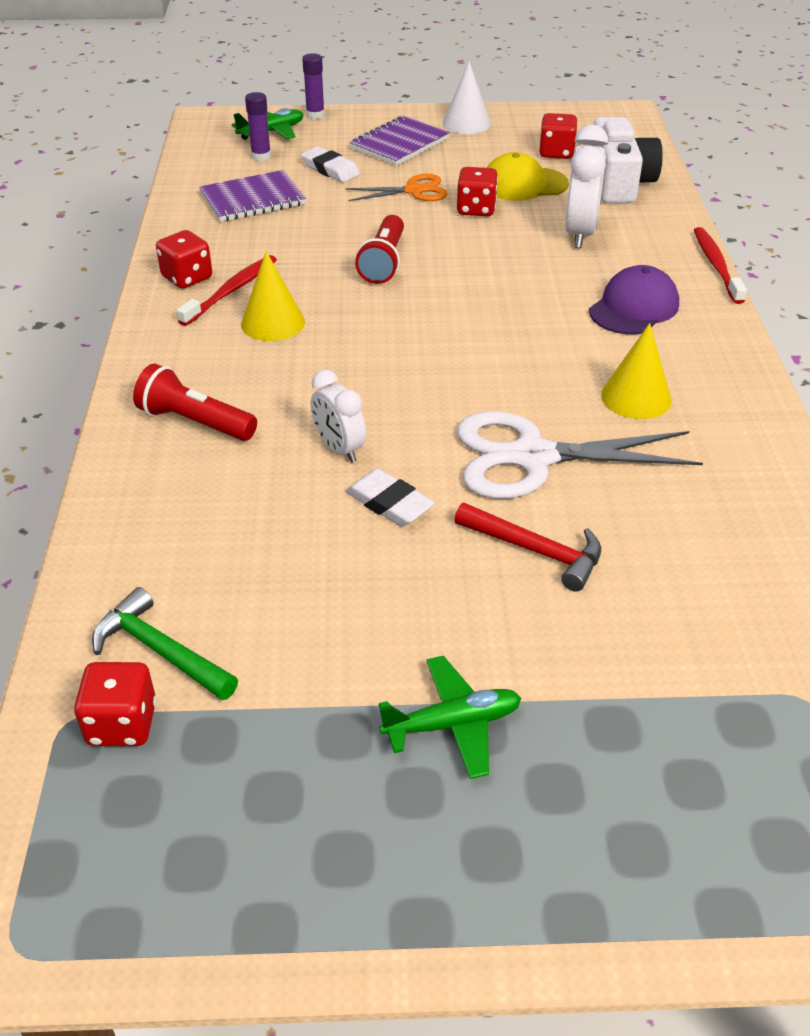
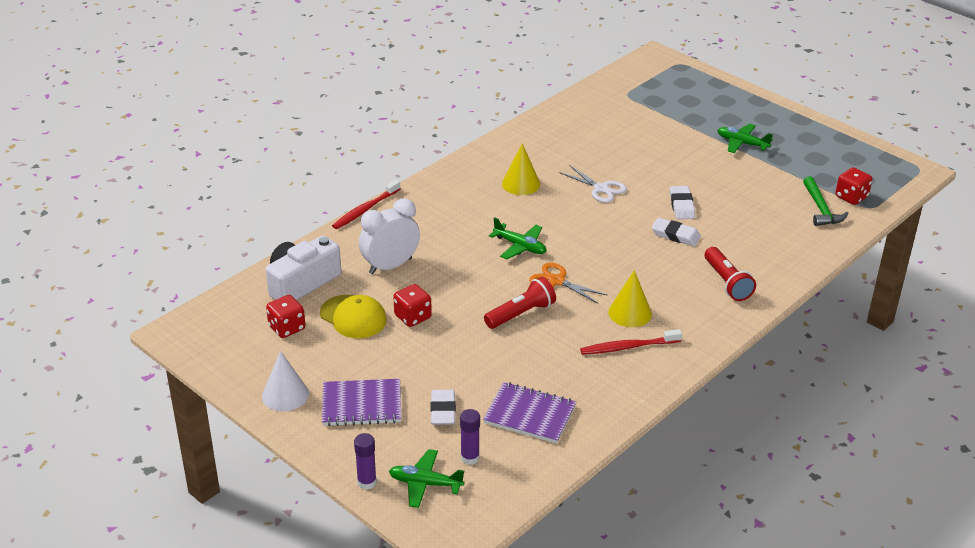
camera: 135 degrees left, 5 degrees down
(187, 278) = (643, 372): red dice -> none
(339, 449) = (675, 235): white clock -> white eraser
(414, 191) = (422, 355): orange scissors -> orange scissors (557, 281)
(497, 322) = (520, 246): none -> green plane
(533, 457) = (601, 189): white scissors -> white scissors, size x0.57
(536, 551) = (649, 164): red hammer -> none
(634, 308) = (446, 215): purple cap -> none

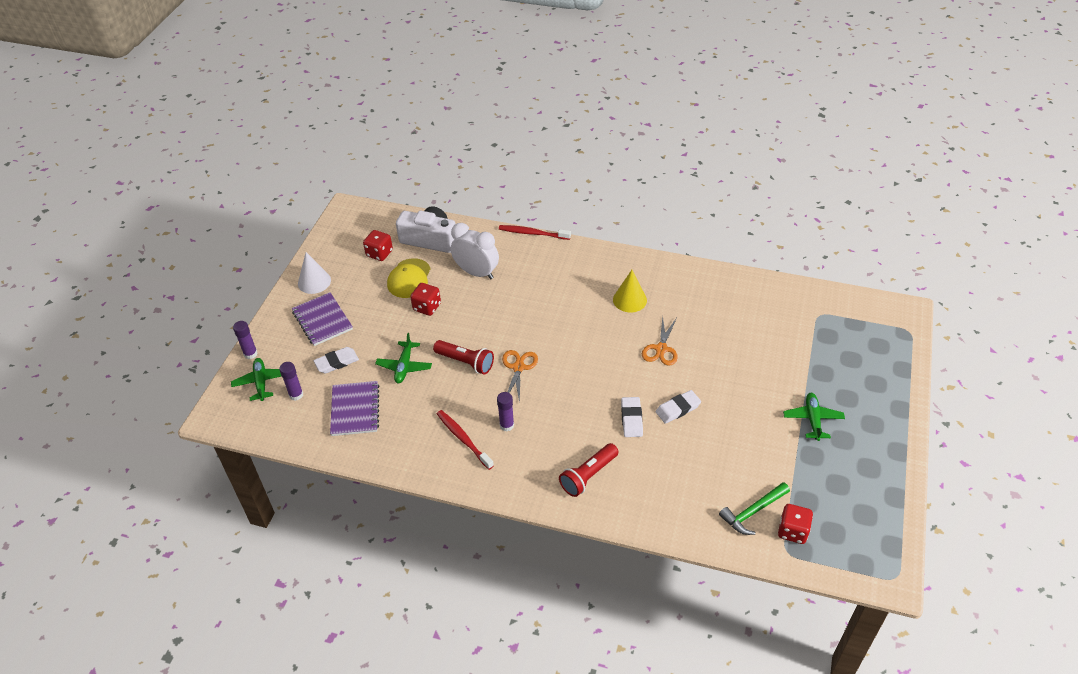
camera: 65 degrees right, 10 degrees up
(520, 246) = (547, 330): green plane -> green plane (404, 366)
(601, 189) = (661, 349): white scissors -> orange scissors
(630, 313) = (506, 425): yellow cone -> purple glue stick

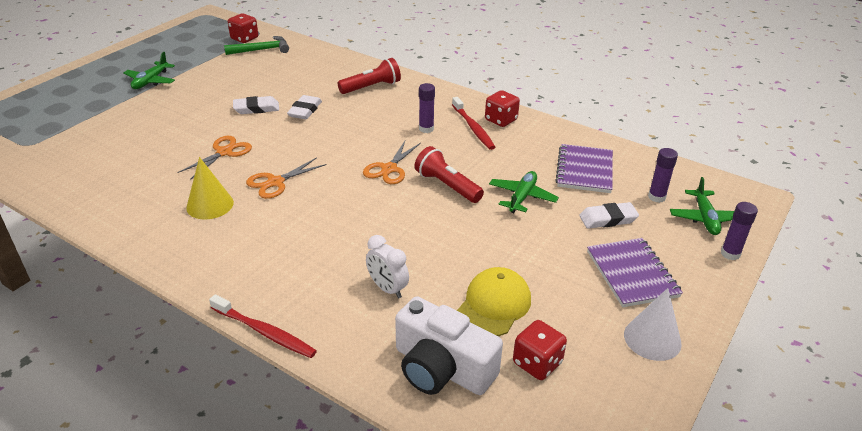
camera: 165 degrees left, 10 degrees down
(427, 307) = (477, 257): red dice -> red dice (501, 120)
(476, 273) = (387, 288): white clock -> white clock, size x0.64
(598, 331) = (275, 182): none -> orange scissors

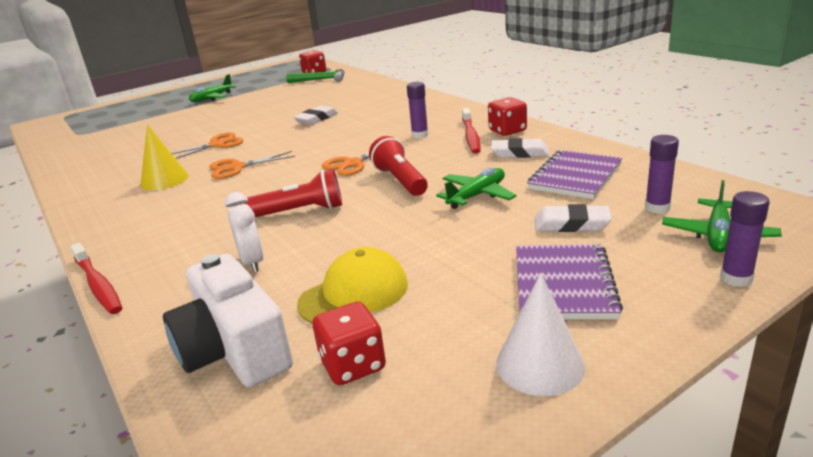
camera: 25 degrees right, 10 degrees down
(256, 108) = (276, 116): white eraser -> white eraser (519, 153)
(371, 87) = (394, 104): red flashlight -> red flashlight (301, 211)

